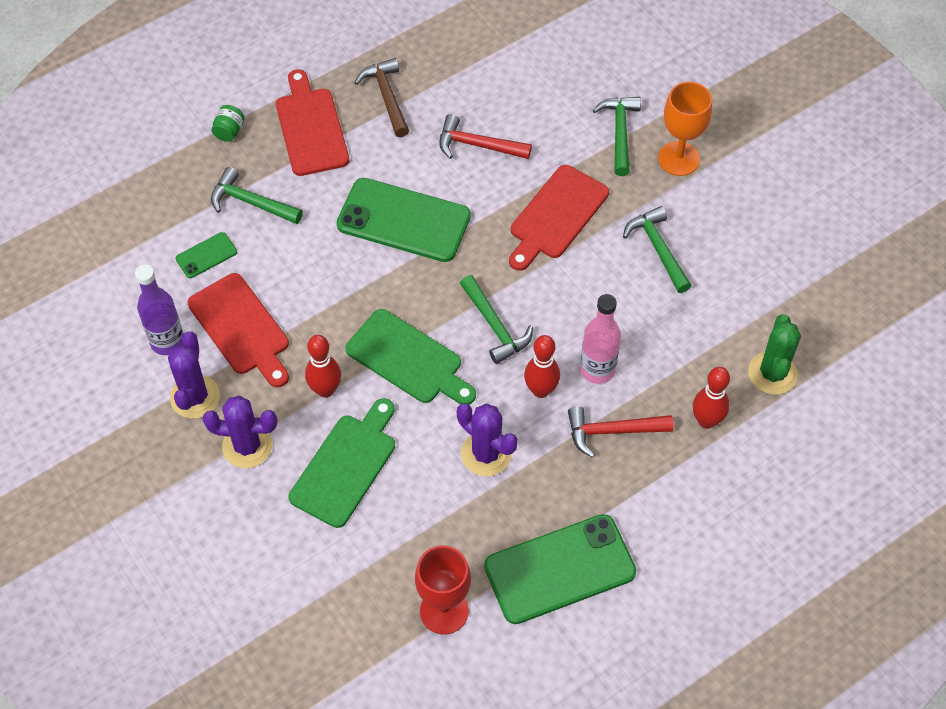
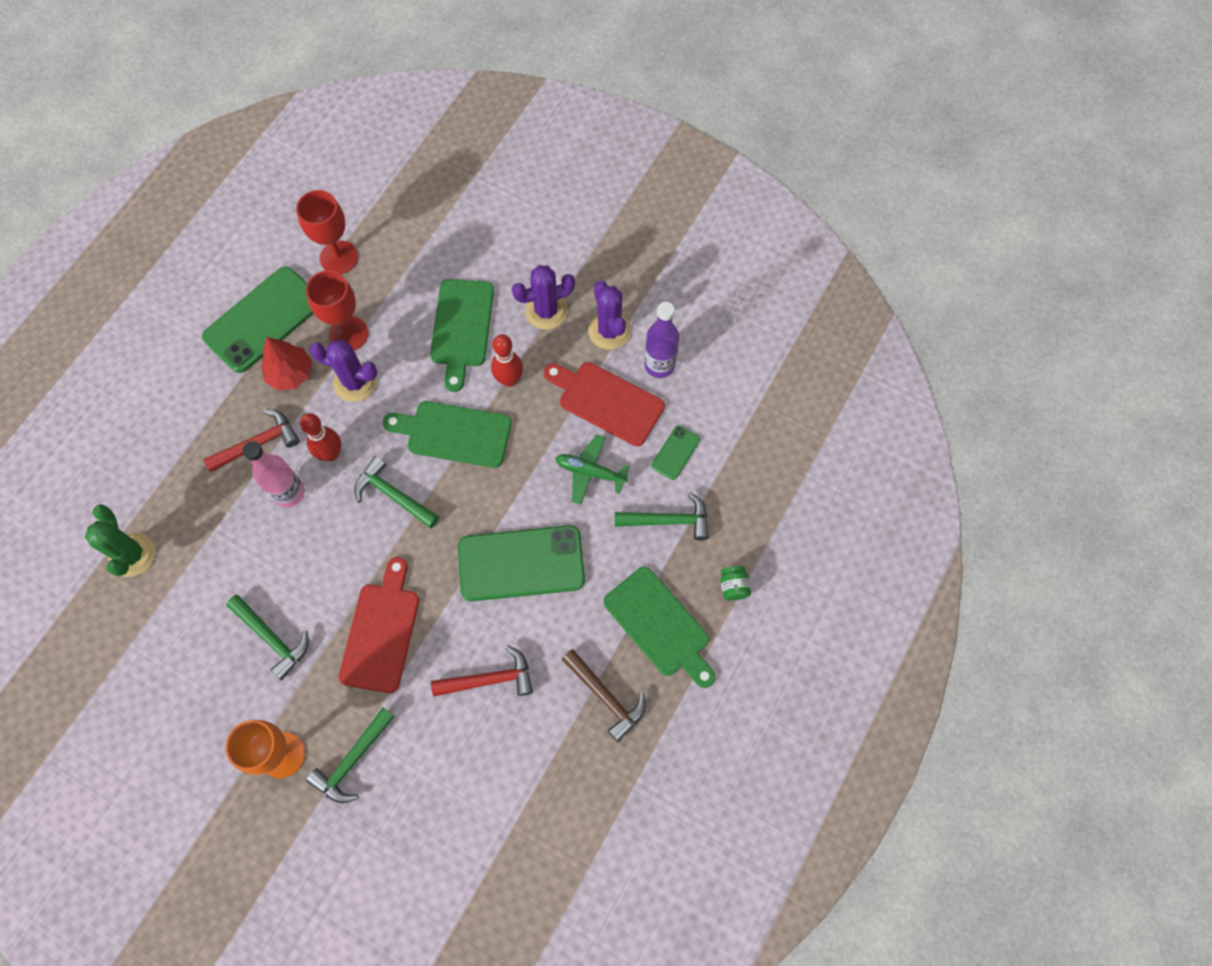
camera: 155 degrees right, 10 degrees up
(296, 271) = (590, 472): none -> green plane
(311, 128) = (659, 625): red cutting board -> green cutting board
(471, 511) = (348, 334): none -> red goblet
(551, 492) = (290, 373): none -> red tree
(619, 133) = (353, 760): green hammer -> green hammer turned 60 degrees clockwise
(706, 421) = (180, 486): red bowling pin -> none

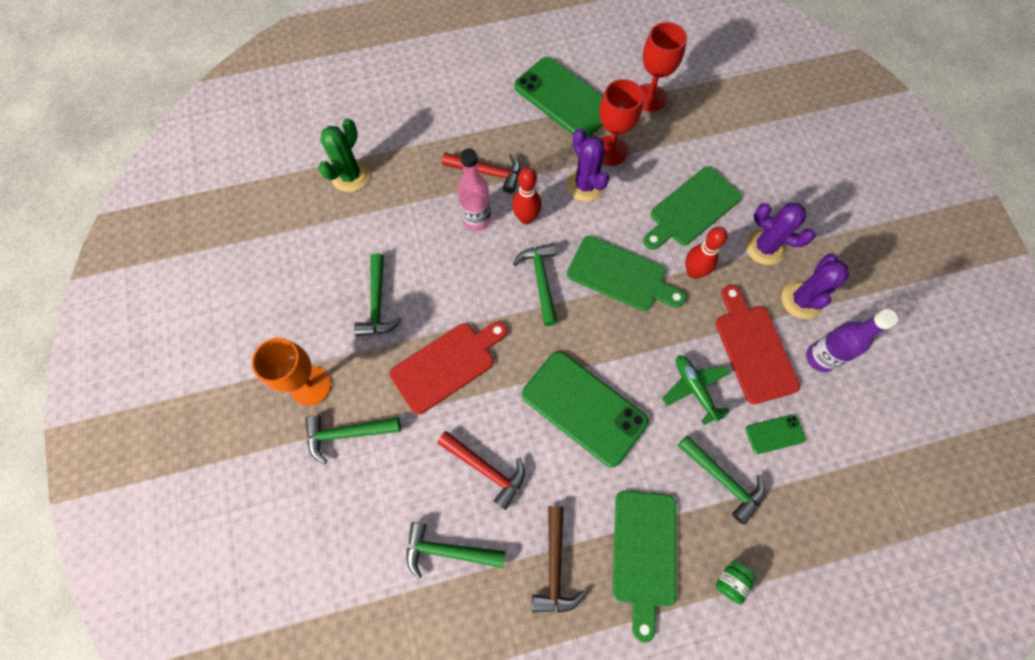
camera: 45 degrees right, 0 degrees up
(263, 320) = (564, 99): green phone -> green phone turned 45 degrees clockwise
(290, 373) = (549, 145): red tree -> none
(454, 433) = (620, 275): green cutting board -> green cutting board turned 150 degrees clockwise
(518, 764) = (448, 551): none -> green hammer

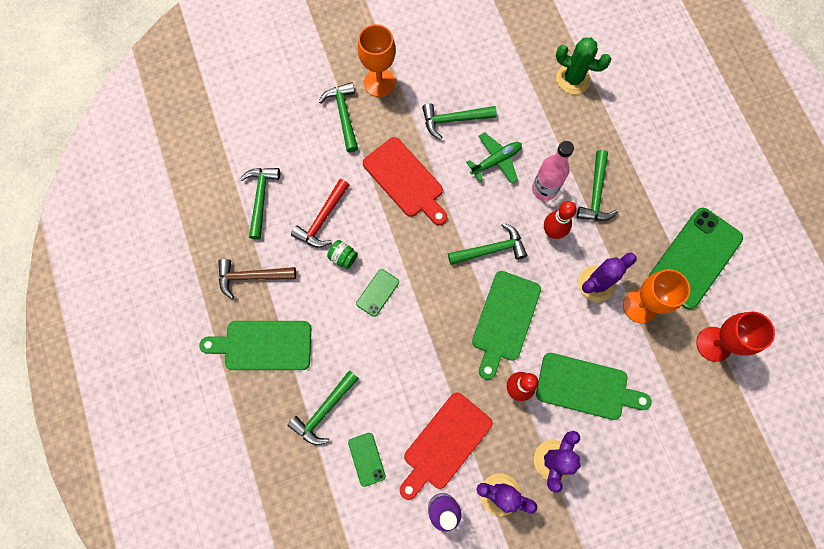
camera: 85 degrees right, 5 degrees up
(487, 172) = (596, 193): red hammer -> green hammer
(584, 408) = (377, 293): green phone -> green phone, size x0.45
(610, 151) = (640, 306): red goblet -> orange goblet
(692, 209) = (586, 387): green cutting board -> green cutting board turned 150 degrees clockwise
(694, 389) = (402, 387): green plane -> green plane (496, 161)
(730, 581) = (244, 415): green jar -> green jar (343, 257)
(754, 349) = (444, 443): red cutting board -> red cutting board turned 150 degrees clockwise

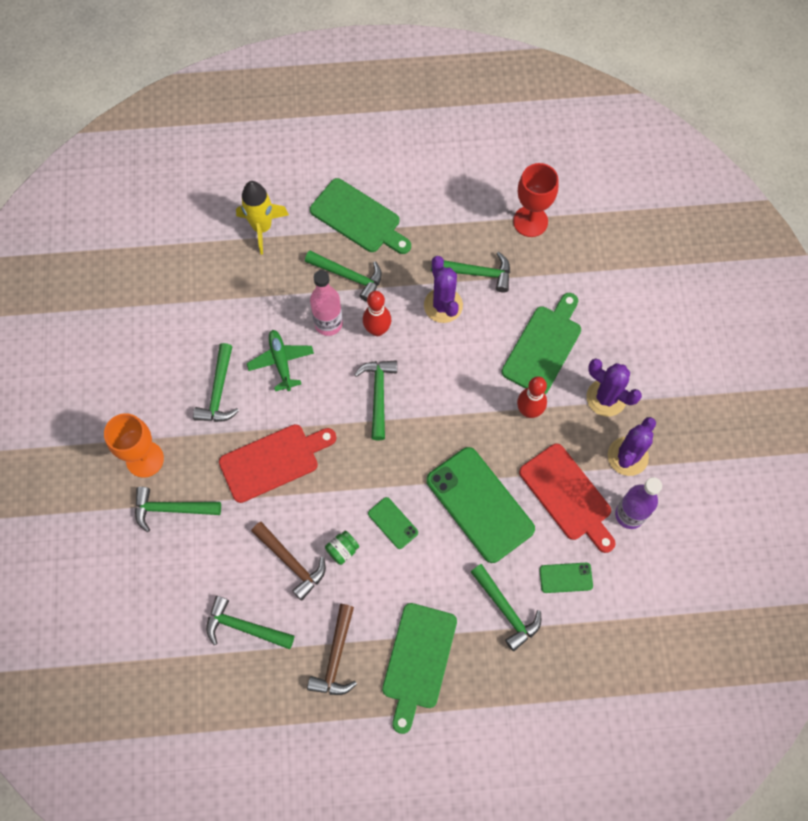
camera: 75 degrees left, 5 degrees down
(323, 219) = (291, 562): red hammer -> brown hammer
(504, 320) = (456, 402): green cutting board -> green cutting board (358, 218)
(573, 79) = (213, 258): green cactus -> none
(616, 109) = (262, 227): none -> yellow rocket
(640, 306) = (476, 273): orange goblet -> green hammer
(695, 258) = (442, 209): green phone -> green phone (479, 504)

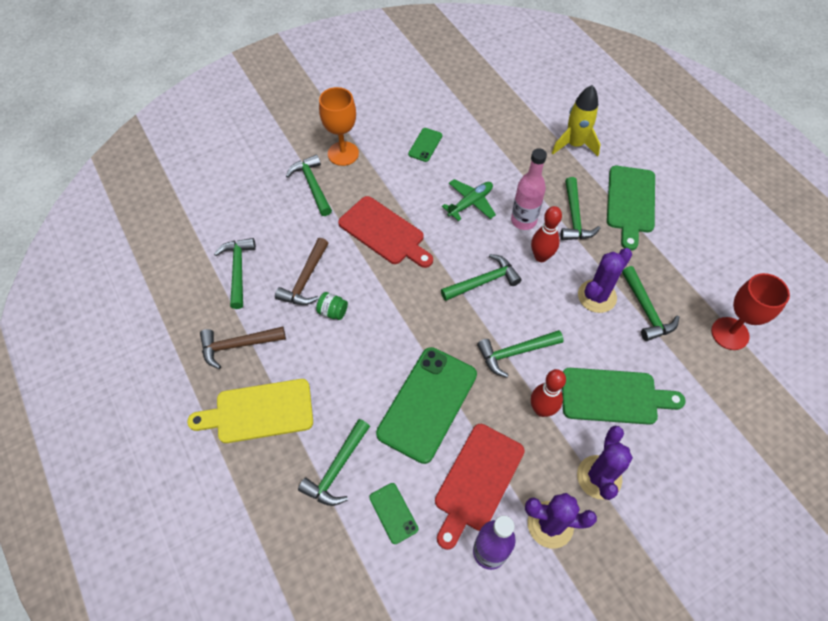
camera: 65 degrees right, 10 degrees down
(219, 391) = (422, 174): green hammer -> green hammer (515, 352)
(393, 523) = (375, 340): green phone -> green phone (425, 145)
(418, 660) = (259, 411): green cutting board -> yellow cutting board

